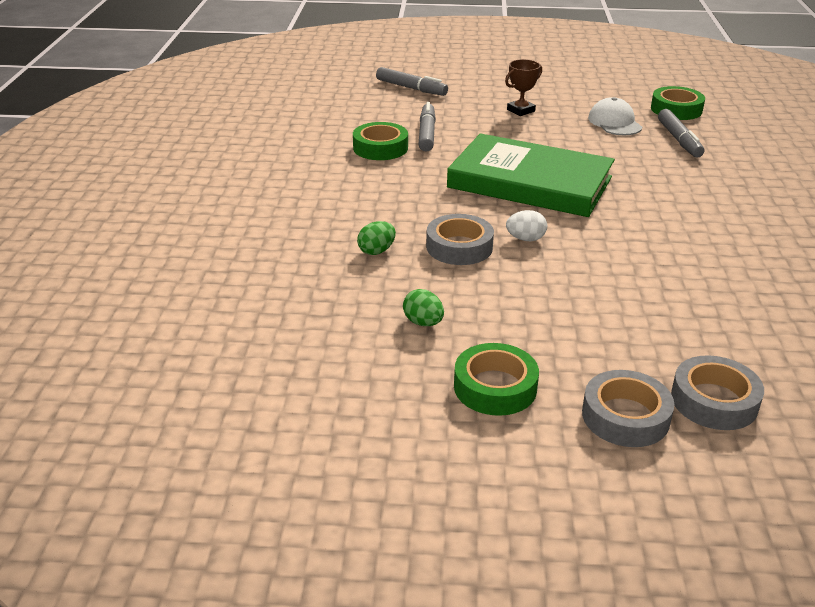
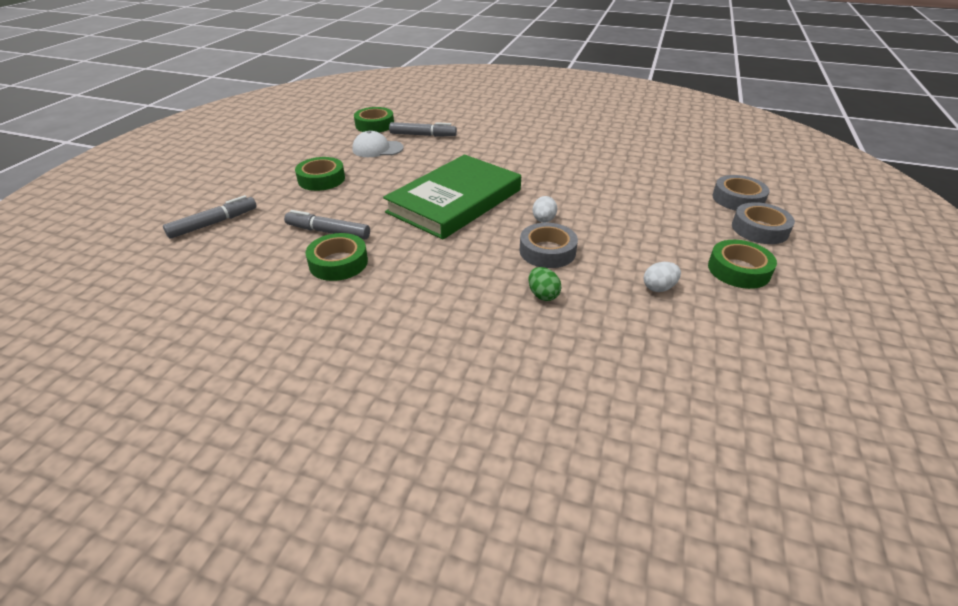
camera: 75 degrees left, 5 degrees up
(423, 322) = (659, 288): green egg -> white egg
(521, 110) = (321, 179): brown trophy -> green tape

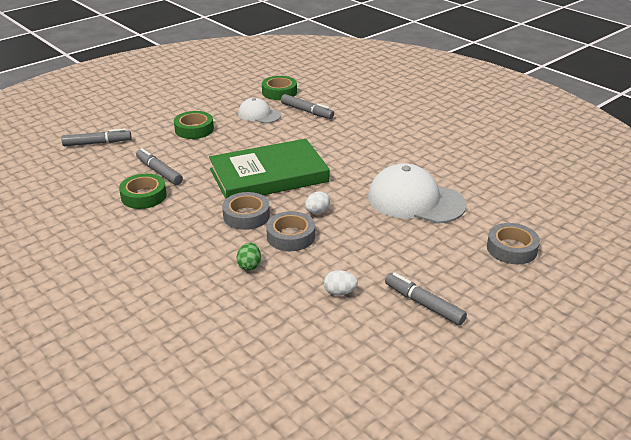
camera: 30 degrees right, 5 degrees down
(615, 184) = (415, 200): none -> white cap
(738, 270) = (423, 304): green tape -> grey marker
(759, 229) = (492, 280): grey tape -> grey tape (246, 216)

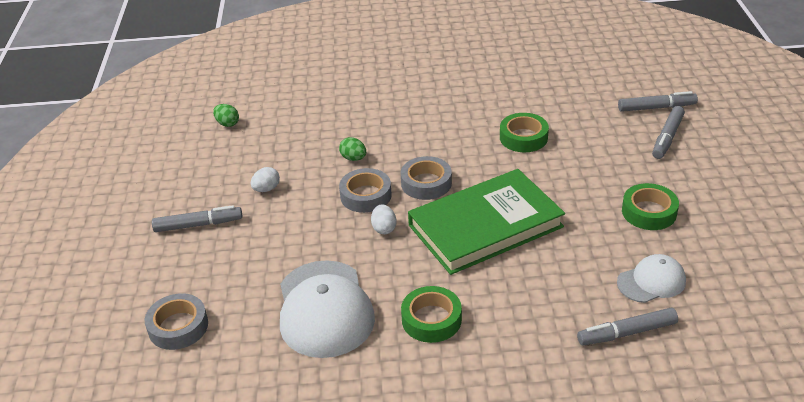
camera: 130 degrees right, 5 degrees up
(159, 172) = (564, 159): grey marker -> grey marker (656, 108)
(269, 175) = (485, 226): green book -> green book turned 45 degrees clockwise
(272, 387) = (227, 124): none -> green egg
(279, 92) = (719, 335): green tape -> green tape (431, 319)
(415, 200) = (324, 309): white cap -> white cap turned 105 degrees clockwise

